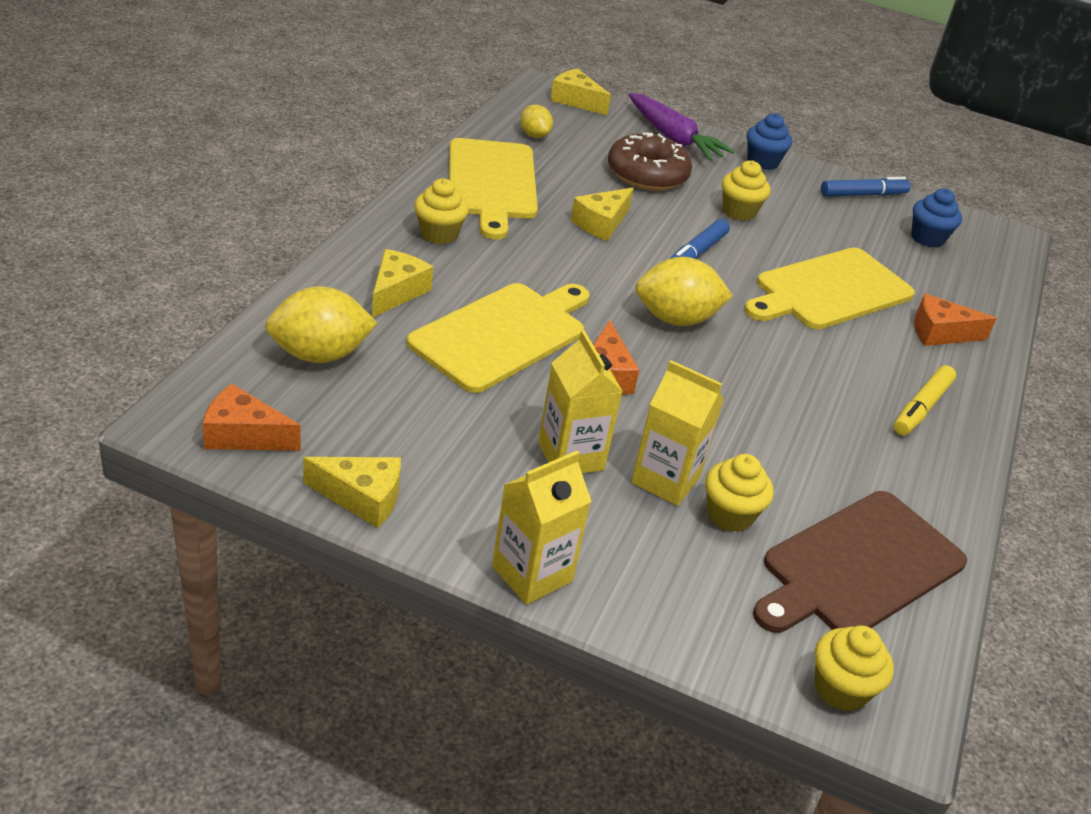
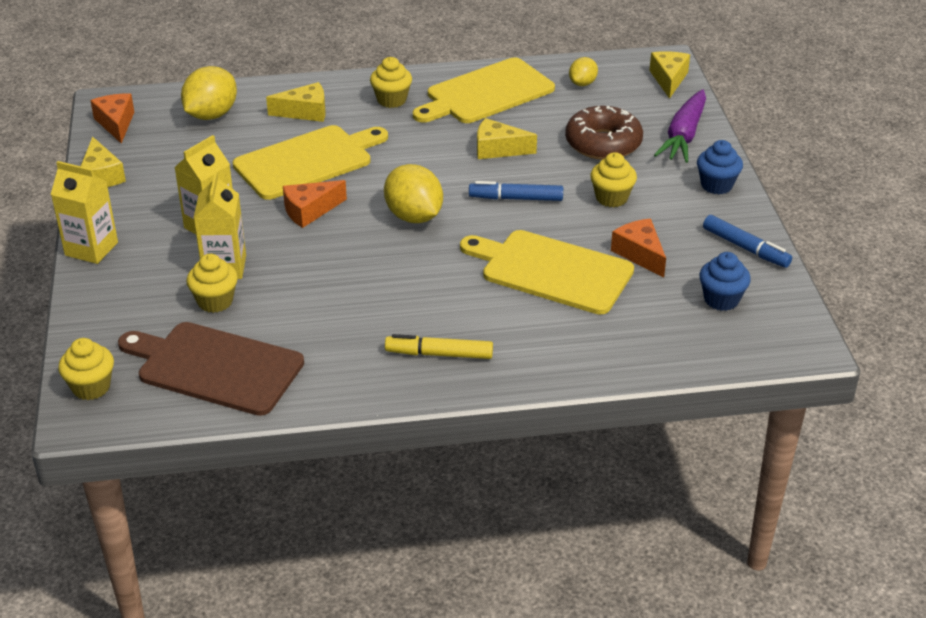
camera: 65 degrees right, 0 degrees up
(320, 354) = (211, 115): yellow lemon -> yellow lemon turned 75 degrees clockwise
(502, 334) = (307, 161): yellow cutting board -> yellow cutting board turned 45 degrees counterclockwise
(940, 333) = (565, 340): orange cheese -> orange cheese (640, 254)

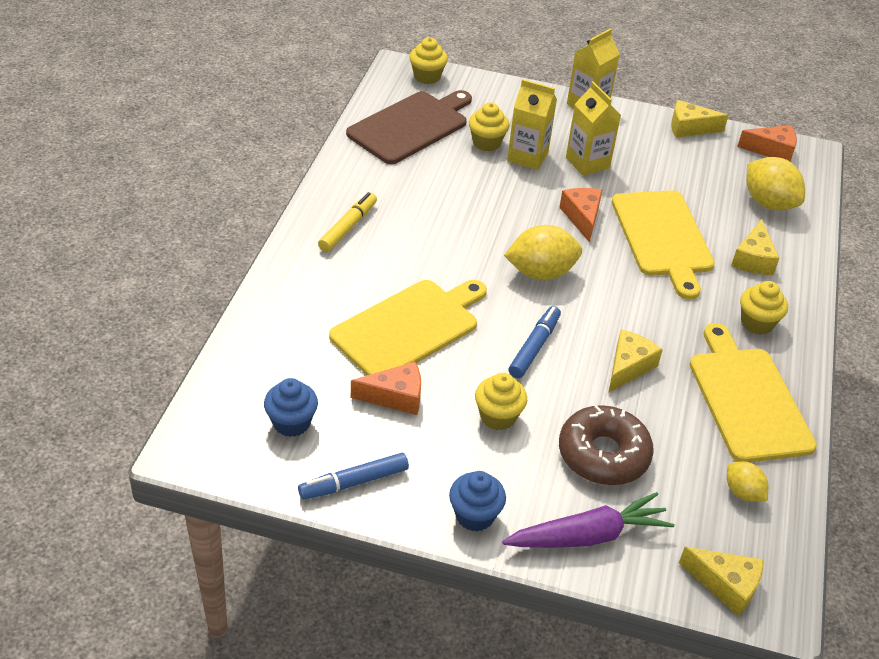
camera: 110 degrees right, 5 degrees up
(684, 136) = (588, 535): purple carrot -> purple carrot turned 120 degrees clockwise

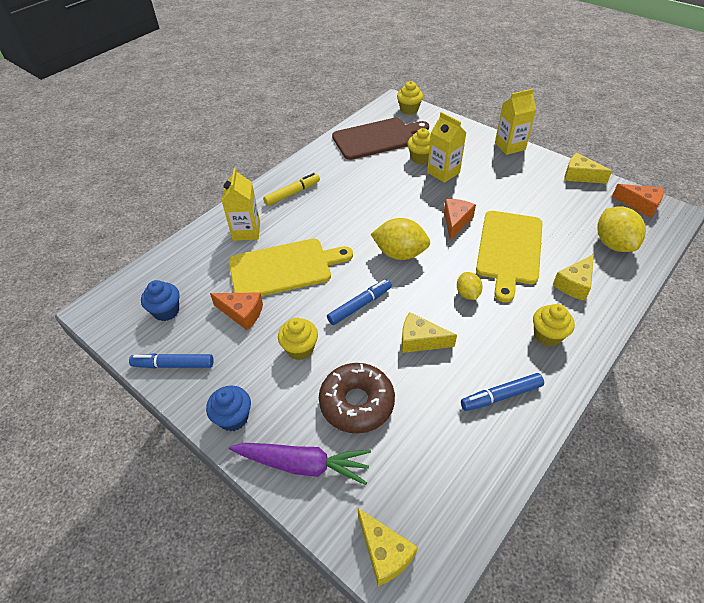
camera: 30 degrees right, 5 degrees up
(587, 163) = (484, 185): yellow carton -> yellow carton (246, 231)
(628, 367) = (420, 340): yellow cheese -> yellow cheese turned 135 degrees counterclockwise
(742, 492) = (449, 474): yellow lemon -> yellow lemon (467, 294)
(747, 399) = (501, 396): yellow cutting board -> blue marker

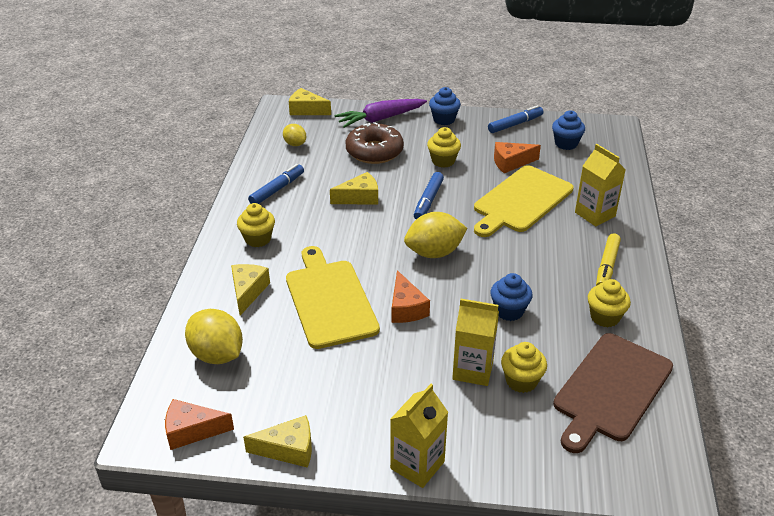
camera: 145 degrees right, 10 degrees down
(388, 193) = (509, 311): none -> blue cupcake
(409, 110) = (631, 477): yellow cupcake -> yellow cupcake (605, 317)
(467, 294) = (345, 244): yellow lemon -> yellow lemon (295, 144)

